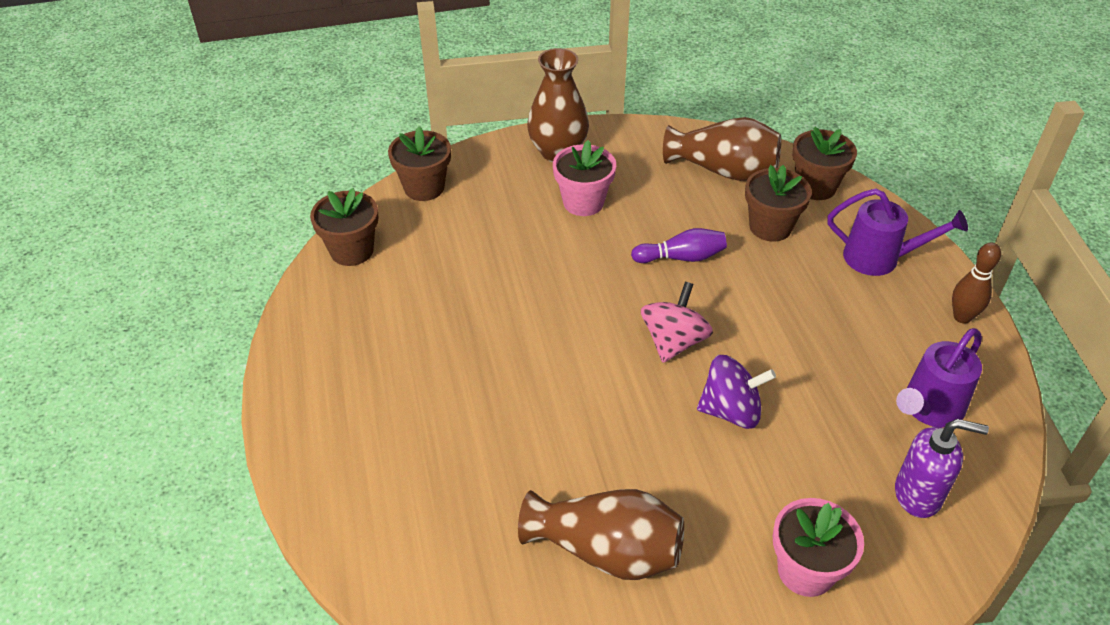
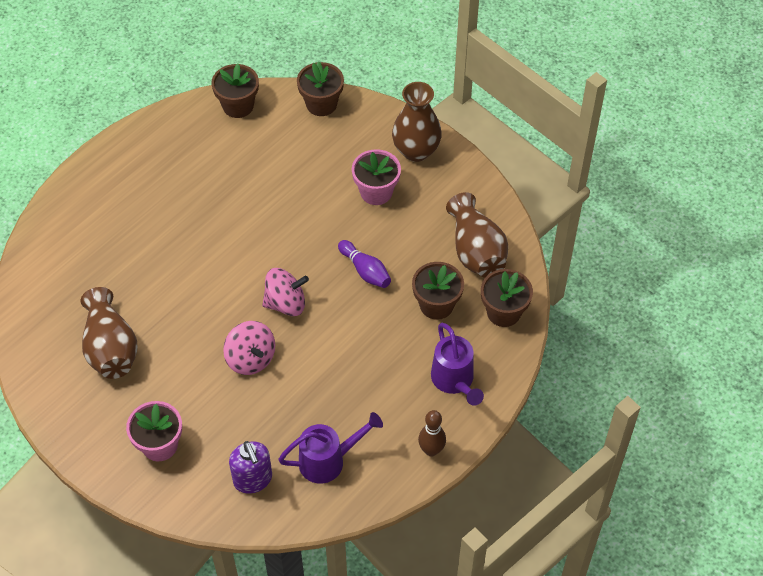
camera: 55 degrees right, 10 degrees up
(731, 411) = (251, 358): purple spinning top -> pink spinning top
(928, 409) = (328, 460): purple watering can -> purple watering can turned 150 degrees clockwise

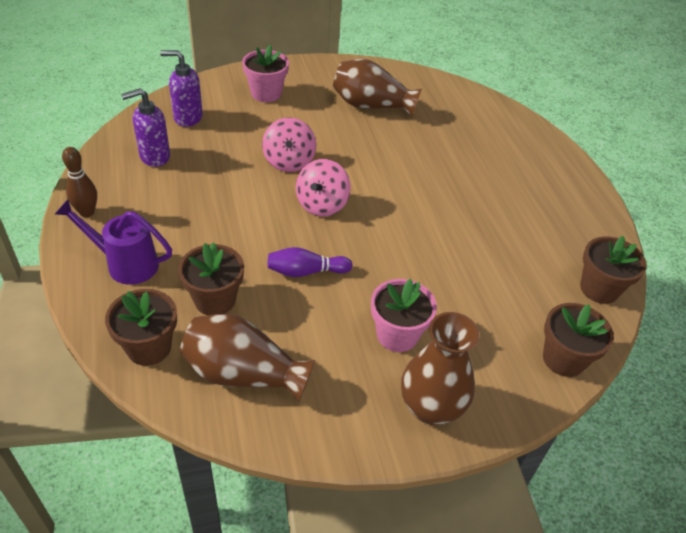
camera: 120 degrees right, 10 degrees down
(251, 358) = (289, 161): pink spinning top -> pink spinning top turned 90 degrees counterclockwise
(328, 460) = (154, 156): purple watering can -> purple soap dispenser

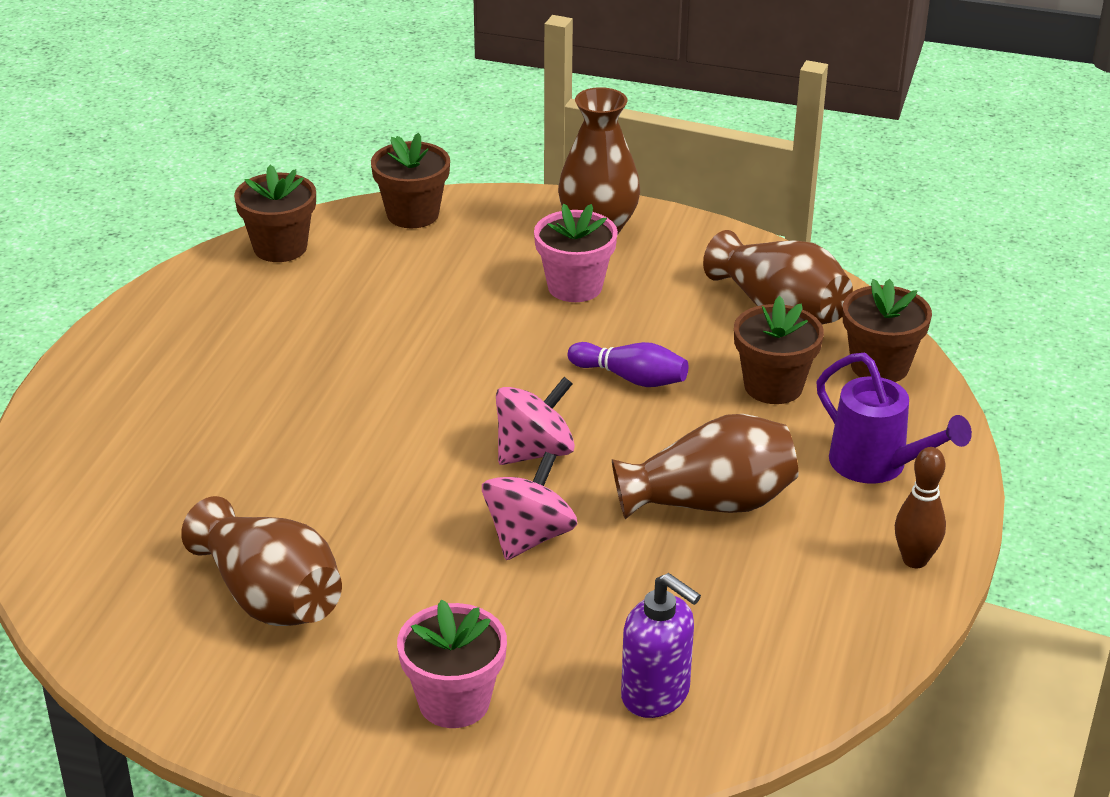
camera: 145 degrees left, 10 degrees down
(154, 156) = (763, 627): purple soap dispenser -> none
(211, 207) = (710, 503): none -> brown vase

